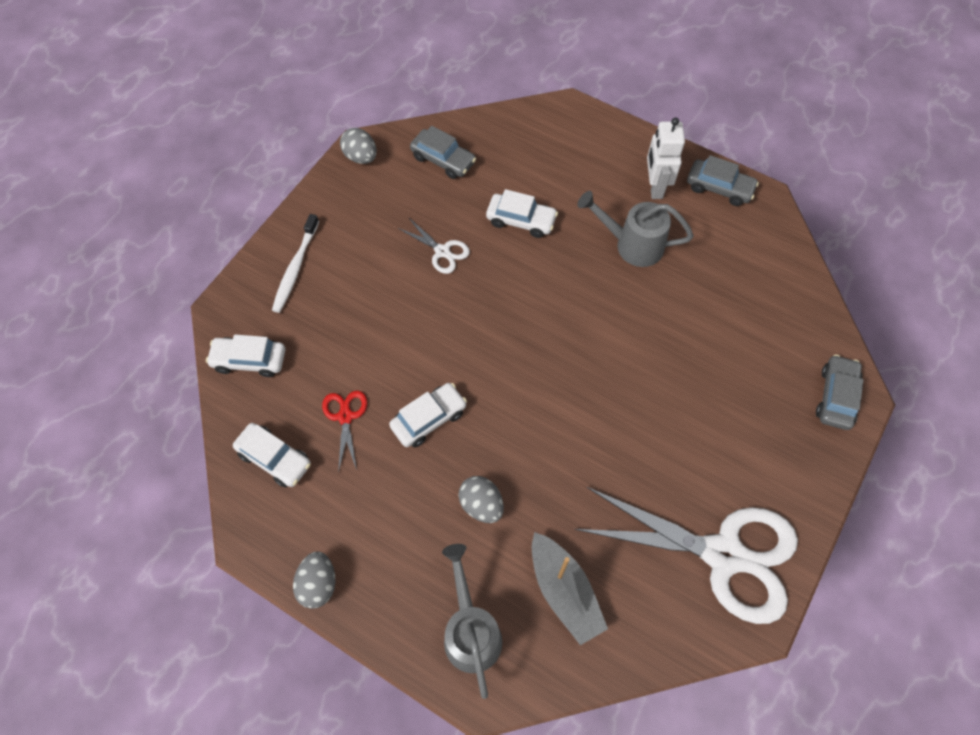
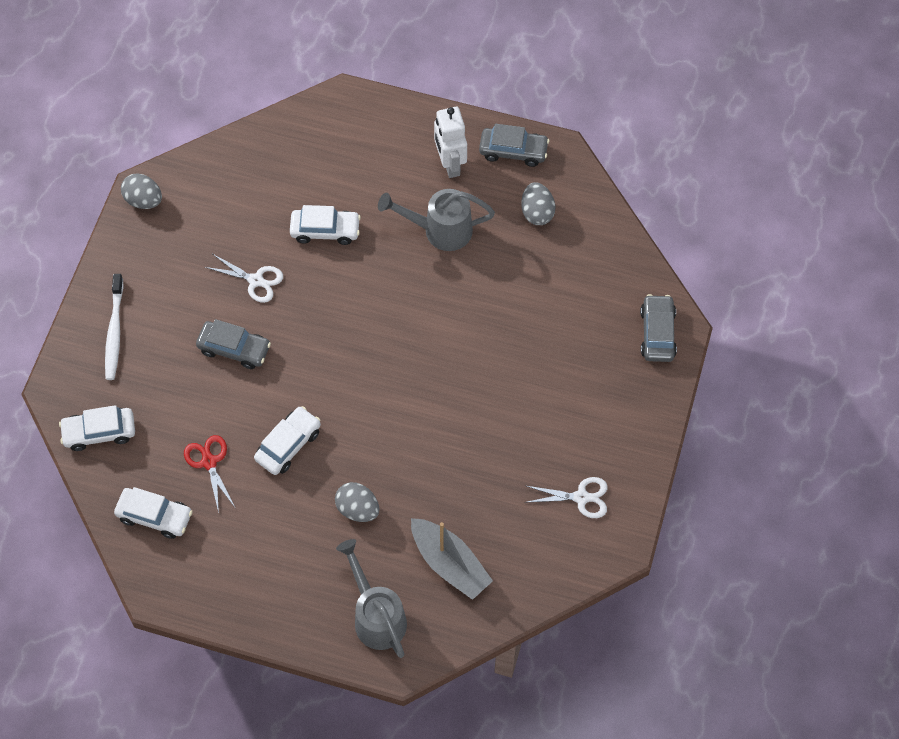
camera: 15 degrees left, 0 degrees up
(318, 584) = (230, 612): grey egg -> grey egg (537, 212)
(443, 160) = (230, 184): grey car -> grey car (234, 348)
(723, 554) = (581, 497): white scissors -> white scissors, size x0.42

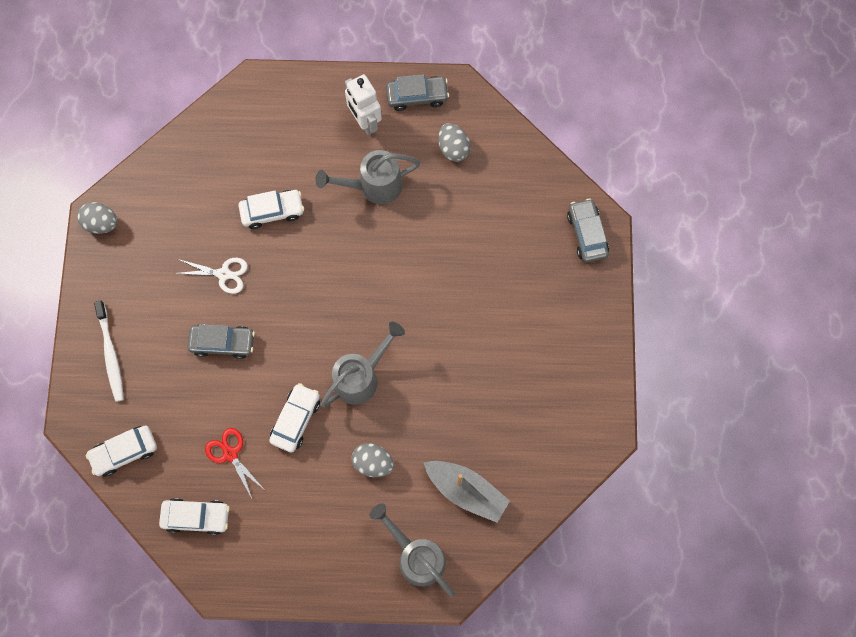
camera: 15 degrees left, 10 degrees up
(370, 419) = (361, 377): none -> grey watering can
(581, 497) = (562, 401): white scissors -> none

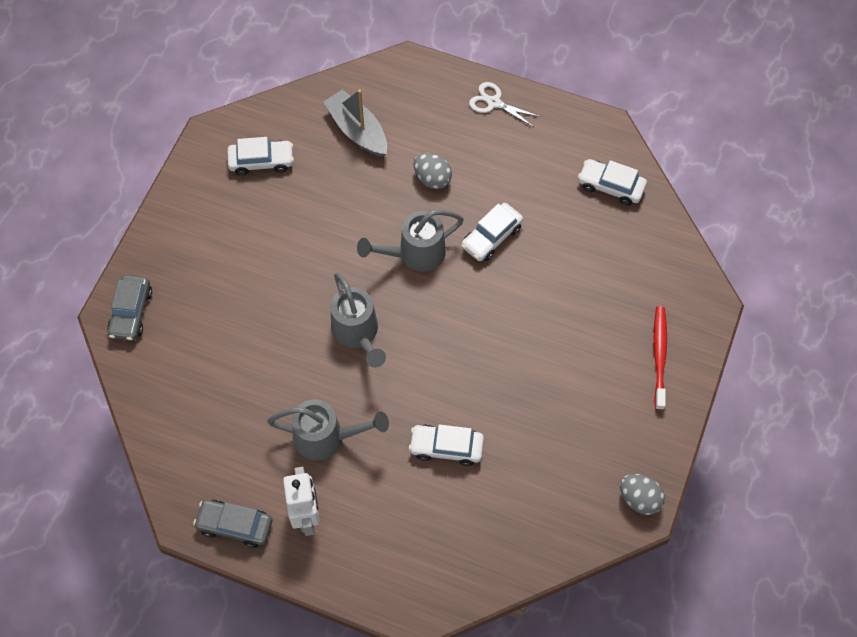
camera: 160 degrees left, 10 degrees down
(111, 354) = (659, 356): white toothbrush -> red toothbrush
(124, 452) = (666, 261): white car -> white car (261, 161)
(223, 343) = (541, 330): grey car -> none
(224, 274) = (519, 398): white scissors -> white scissors (493, 102)
(230, 454) = (564, 227): red scissors -> none
(416, 556) = (423, 96): grey watering can -> grey watering can (357, 333)
(453, 148) = (223, 449): grey egg -> none

